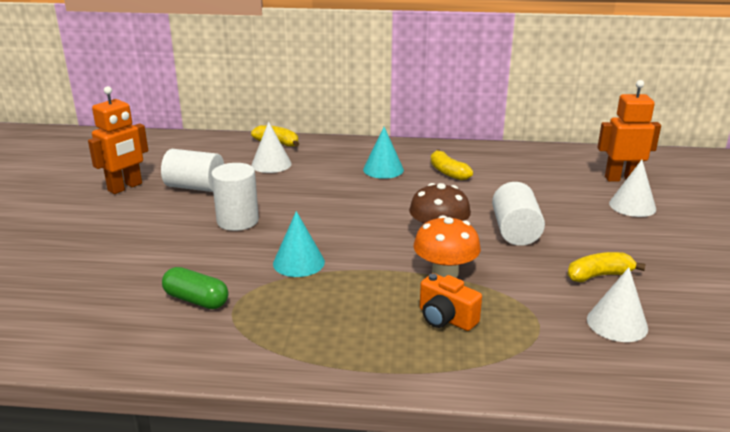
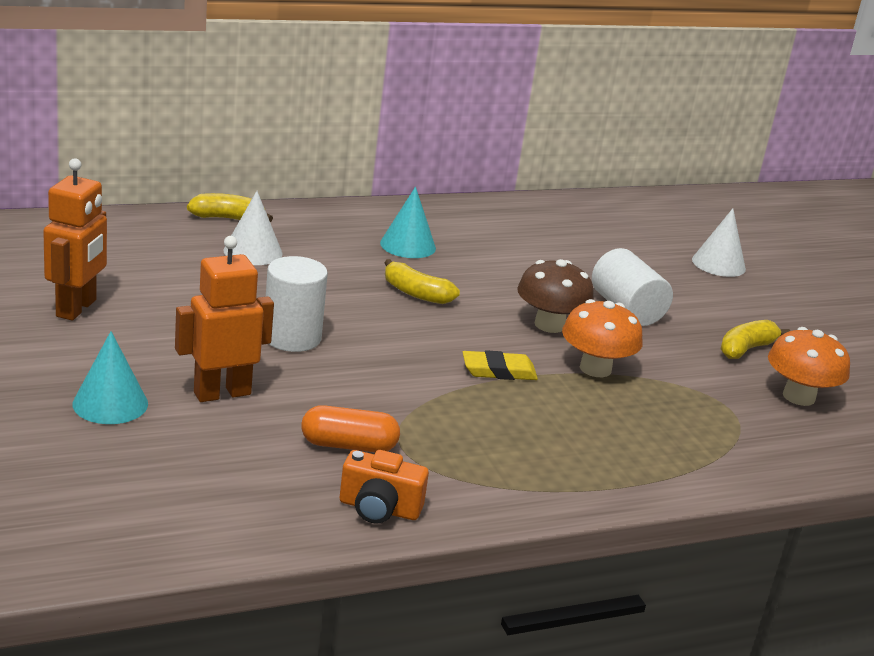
camera: 30 degrees left, 0 degrees up
(195, 187) = (181, 297): white cylinder -> none
(196, 300) = (349, 445): green capsule -> orange capsule
(298, 262) = (423, 381): turquoise cone -> turquoise cone (110, 403)
(363, 263) = (499, 371): none -> yellow eraser
(446, 318) = (640, 419): orange camera -> orange camera (379, 509)
(448, 172) = (489, 242): yellow banana -> yellow banana (416, 293)
(617, 323) = (798, 397): white cone -> orange mushroom
(621, 179) = (683, 231): orange robot -> orange robot (222, 393)

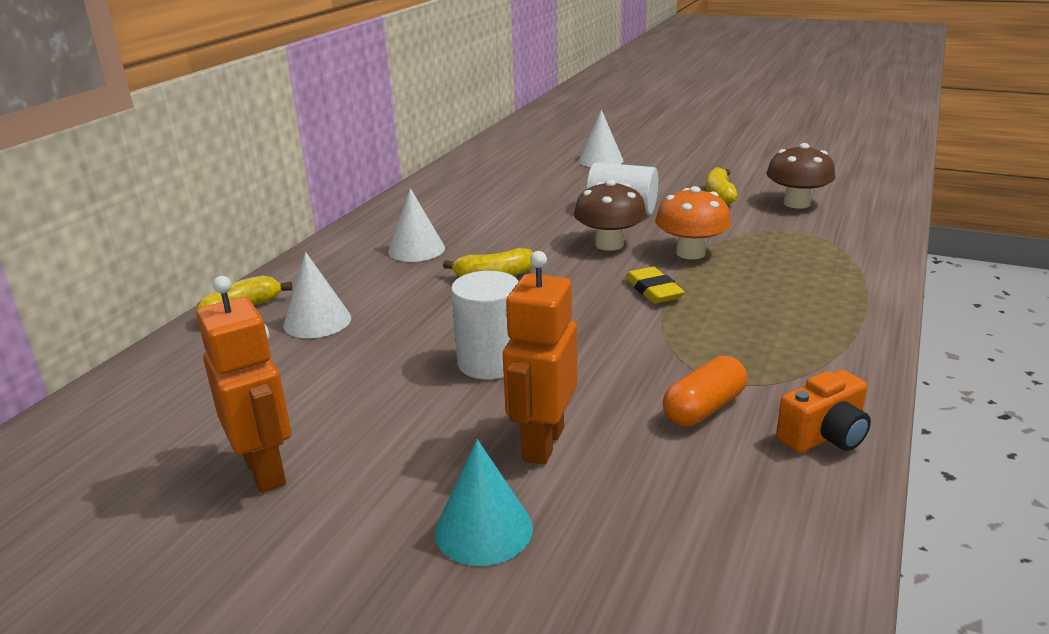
camera: 40 degrees left, 0 degrees up
(408, 245) = (416, 249): turquoise cone -> white cone
(499, 371) = (653, 290): yellow eraser -> yellow eraser turned 60 degrees counterclockwise
(798, 397) = (796, 203): orange mushroom -> brown mushroom

